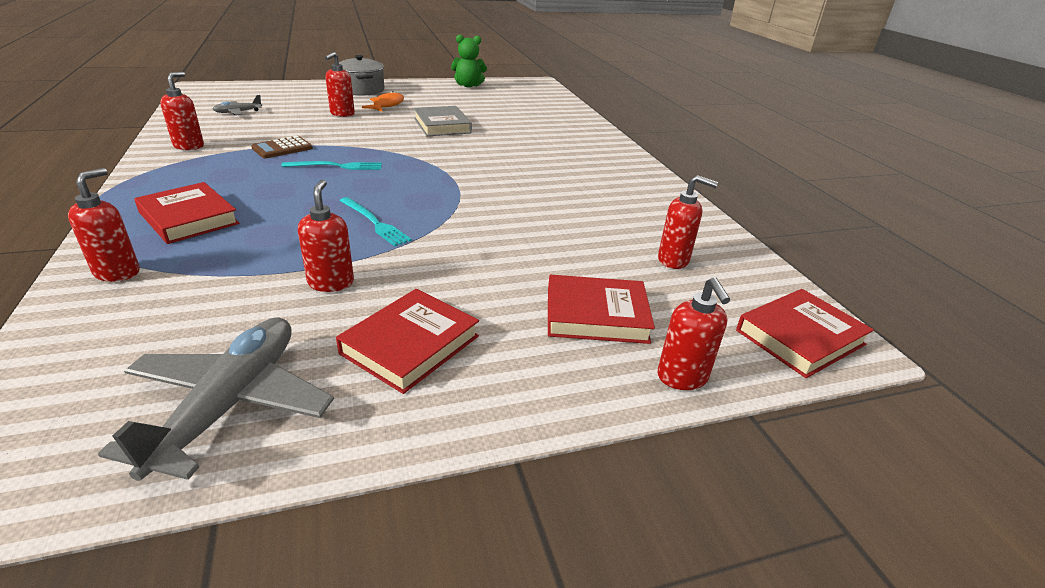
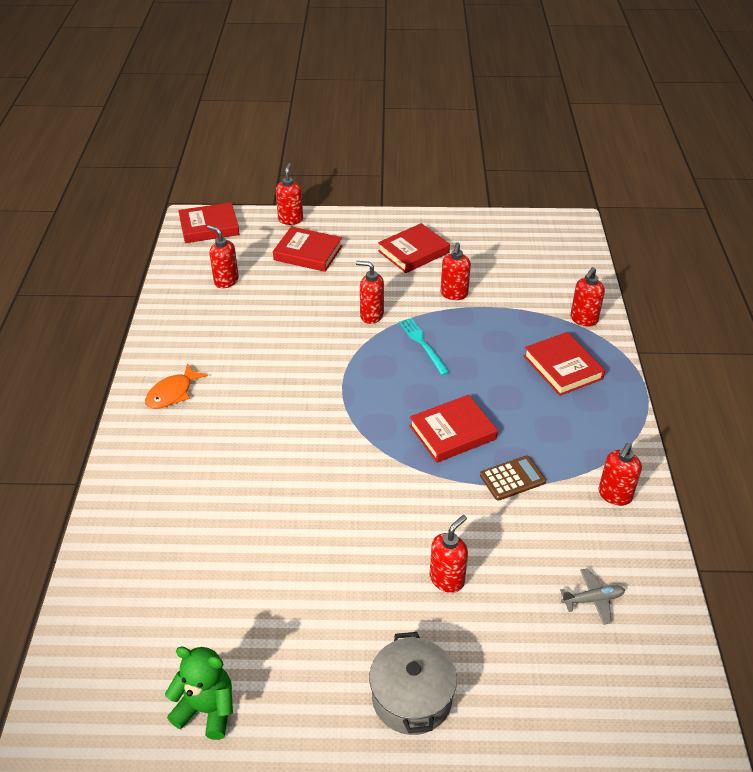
camera: 160 degrees left, 10 degrees up
(230, 403) = (494, 239): grey plane -> none
(336, 166) = (452, 432): turquoise fork -> red book
(386, 105) = (378, 611): orange fish -> orange fish (172, 393)
(442, 125) = (315, 523): grey book -> none
(451, 244) = (371, 315): none -> red soap dispenser

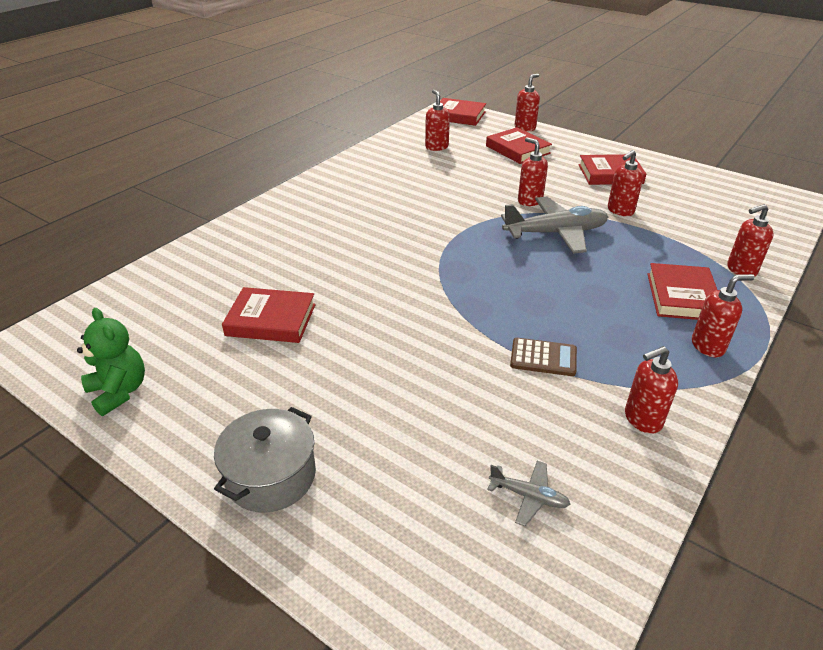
camera: 35 degrees right, 5 degrees down
(172, 393) = (326, 194): orange fish -> none
(422, 344) = (555, 233): turquoise fork -> grey plane
(447, 579) = (400, 403): red soap dispenser -> red soap dispenser (708, 346)
(452, 432) = (520, 301): red book -> red book (271, 320)

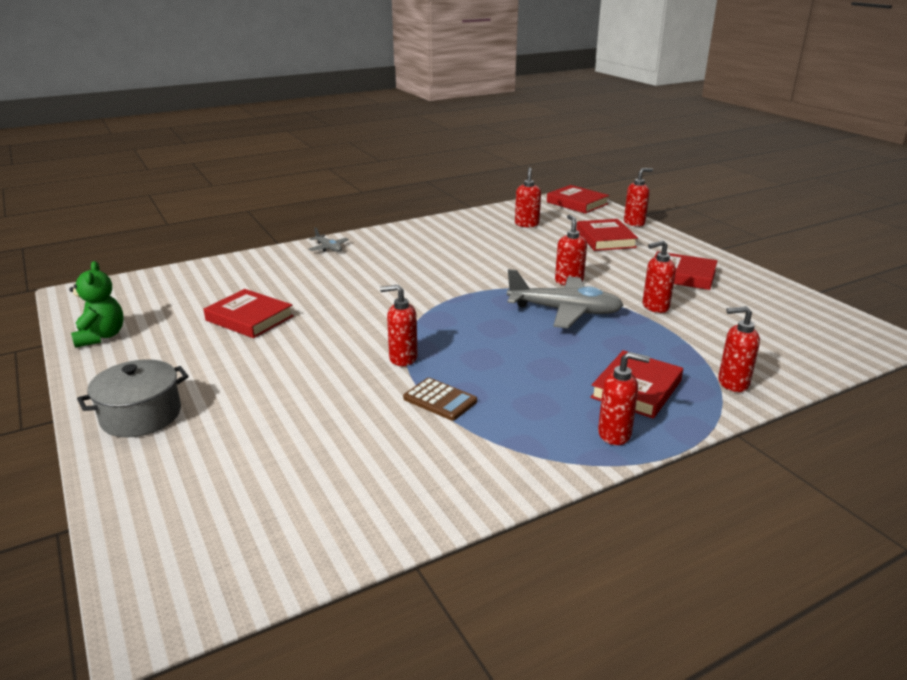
camera: 25 degrees right, 10 degrees down
(529, 496) = (312, 490): grey plane -> grey plane (328, 248)
(642, 419) = (477, 469): red soap dispenser -> red soap dispenser (402, 358)

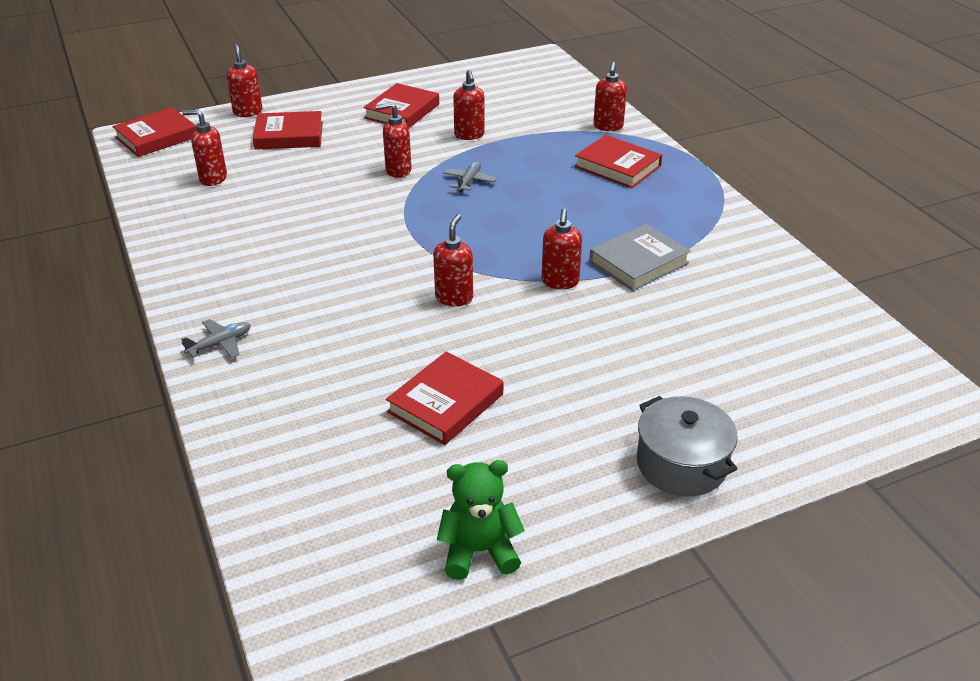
camera: 85 degrees left, 10 degrees up
(440, 400) = (638, 262): brown calculator -> grey book
(565, 311) = (469, 181): grey plane -> grey plane, size x0.47
(615, 434) = (683, 185): red soap dispenser -> red soap dispenser (454, 298)

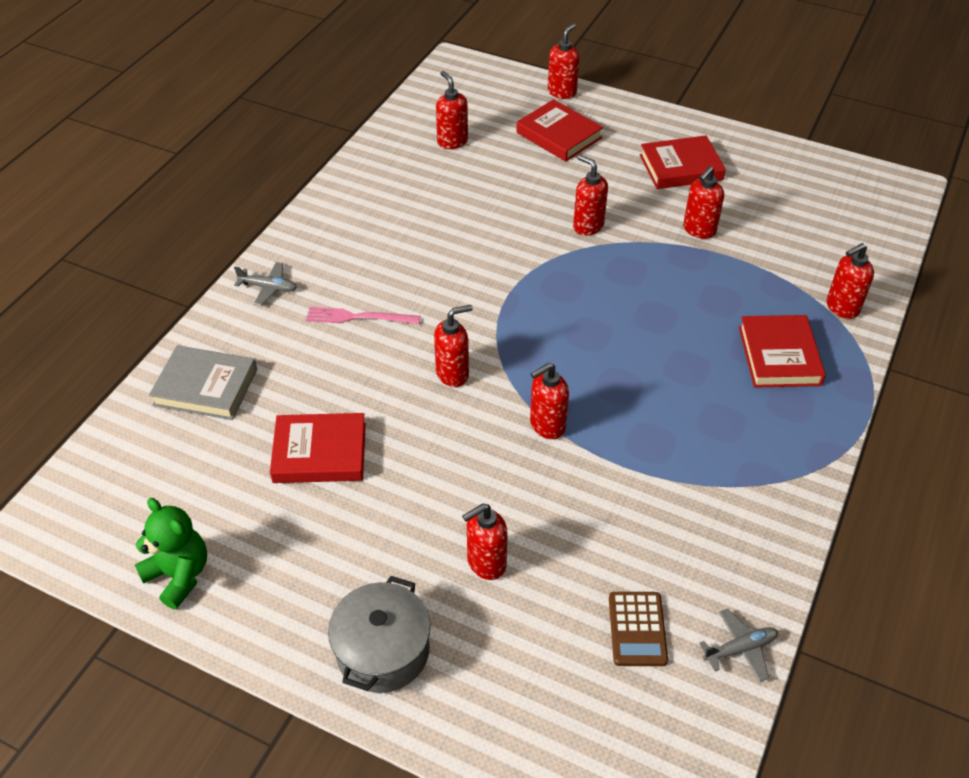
camera: 50 degrees right, 10 degrees up
(157, 137) = (469, 77): red book -> none
(329, 313) = (358, 317): none -> pink fork
(469, 181) = (627, 276): grey plane -> grey plane (740, 649)
(638, 262) = (637, 462): grey book -> grey book (205, 387)
(653, 372) = (486, 563): none -> red soap dispenser
(778, 335) = (637, 629): none -> brown calculator

